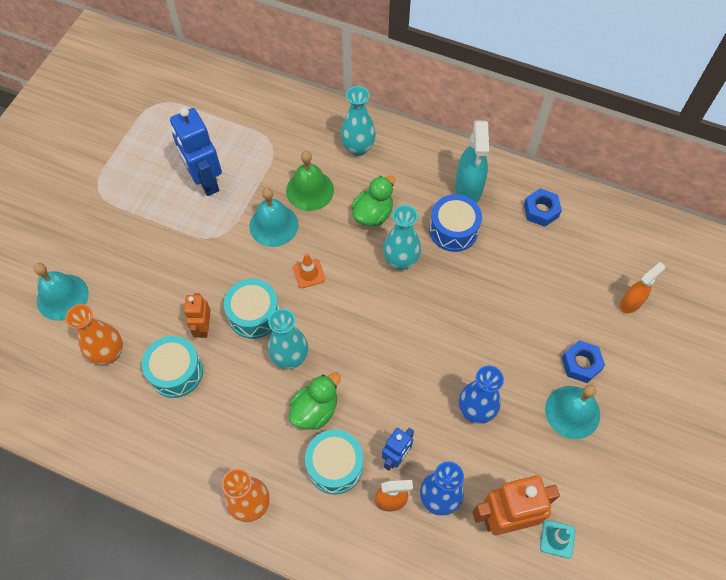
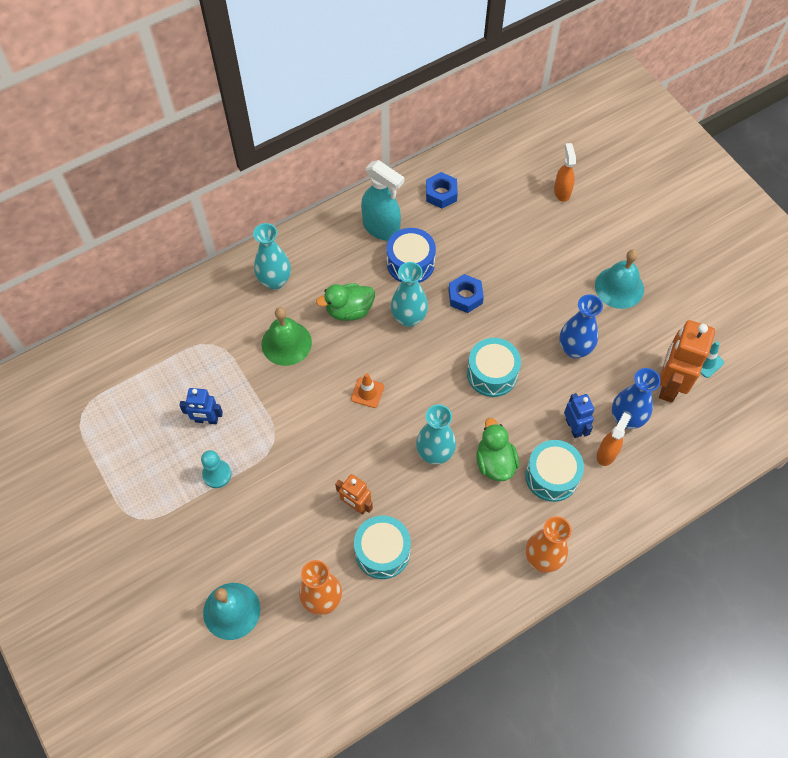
camera: 55 degrees left, 0 degrees up
(166, 216) = (217, 474): none -> turquoise pawn
(205, 181) = (206, 420): blue robot -> blue robot, size x0.57
(254, 314) = (374, 458): turquoise drum -> turquoise drum (492, 373)
(273, 225) = (298, 391): turquoise bell -> none
(373, 214) = (349, 310): green duck -> green duck turned 90 degrees counterclockwise
(581, 364) = (586, 256): blue nut -> blue nut (465, 297)

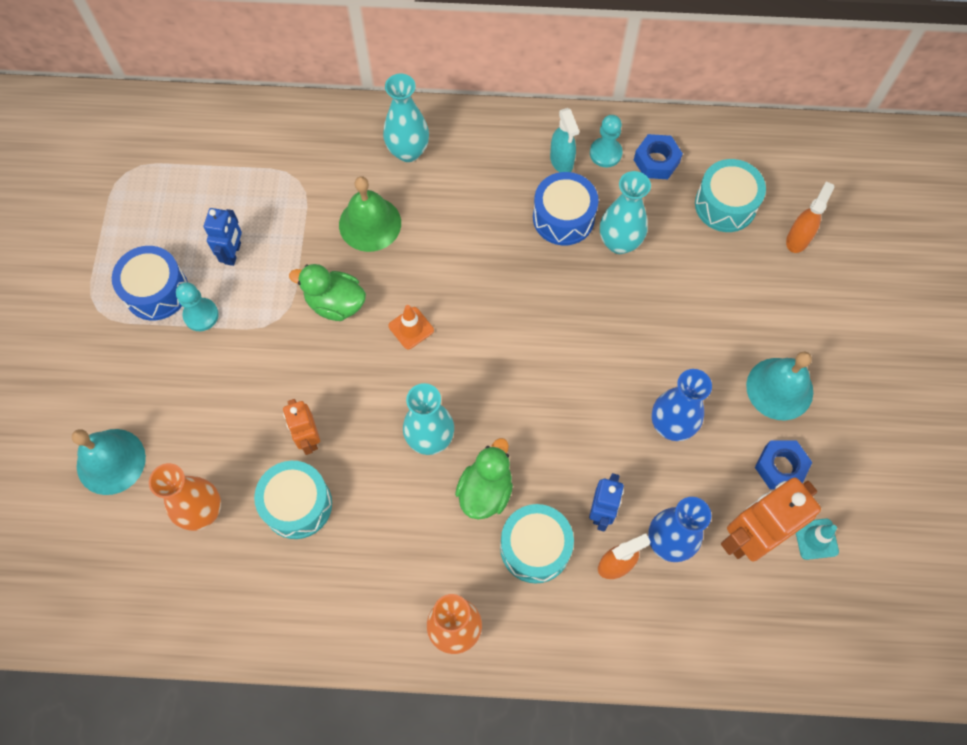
camera: 35 degrees right, 5 degrees up
(171, 479) = (156, 291): none -> blue drum
(206, 420) = (233, 253): blue robot -> blue robot turned 120 degrees counterclockwise
(349, 310) = (459, 229): green duck -> green duck (335, 303)
(381, 228) = (561, 161): turquoise spray bottle -> turquoise spray bottle, size x0.63
(405, 207) = (605, 153): none -> turquoise pawn
(409, 318) = (515, 276): turquoise vase -> turquoise vase (619, 242)
(465, 297) = (594, 290): blue nut -> blue nut (780, 467)
(492, 373) = (558, 393): turquoise drum -> turquoise drum (725, 205)

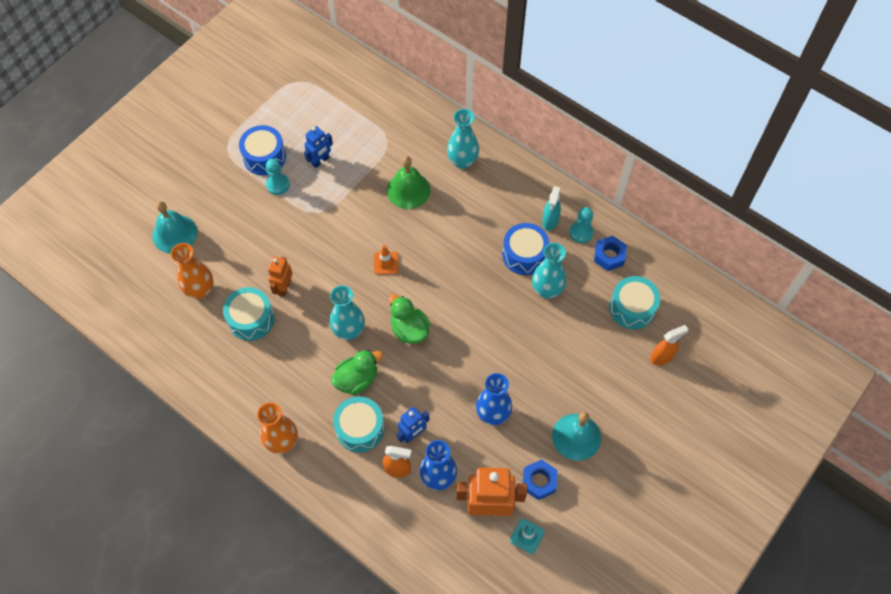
camera: 35 degrees right, 5 degrees down
(335, 303) = (354, 223): green duck -> green duck (409, 329)

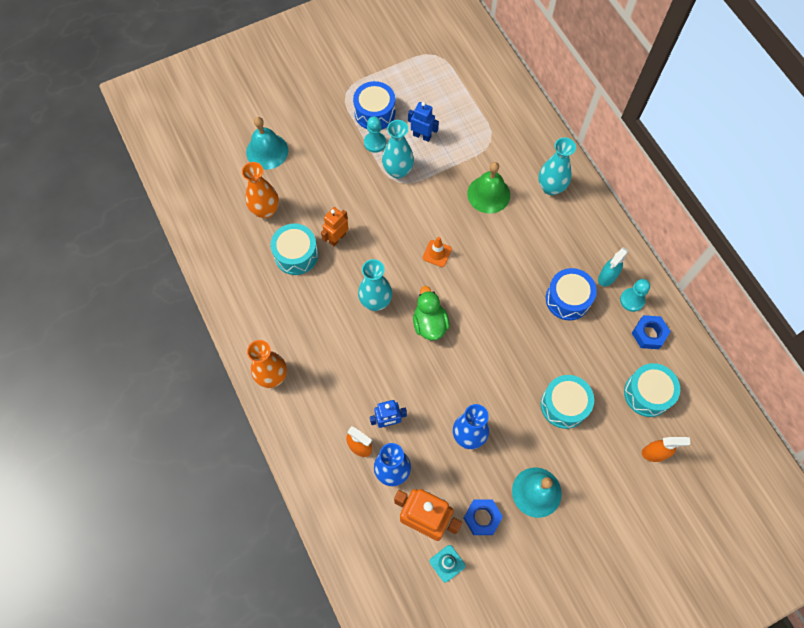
camera: 25 degrees right, 5 degrees up
(320, 161) = (422, 136): blue robot -> blue robot turned 135 degrees counterclockwise
(357, 379) = (362, 349): green duck -> none
(360, 429) = (344, 395): turquoise drum -> turquoise drum (564, 405)
(546, 290) = (573, 341): turquoise vase -> turquoise vase (398, 171)

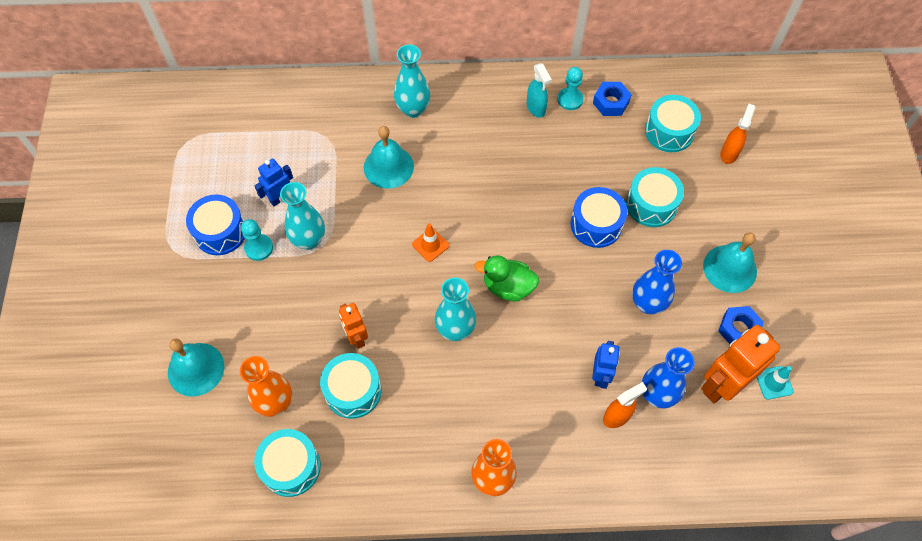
camera: 65 degrees left, 5 degrees down
(225, 242) = (291, 467): none -> turquoise drum
(488, 194) = (388, 167): green bell -> turquoise bell
(568, 299) = (542, 151): blue drum -> blue drum (596, 224)

